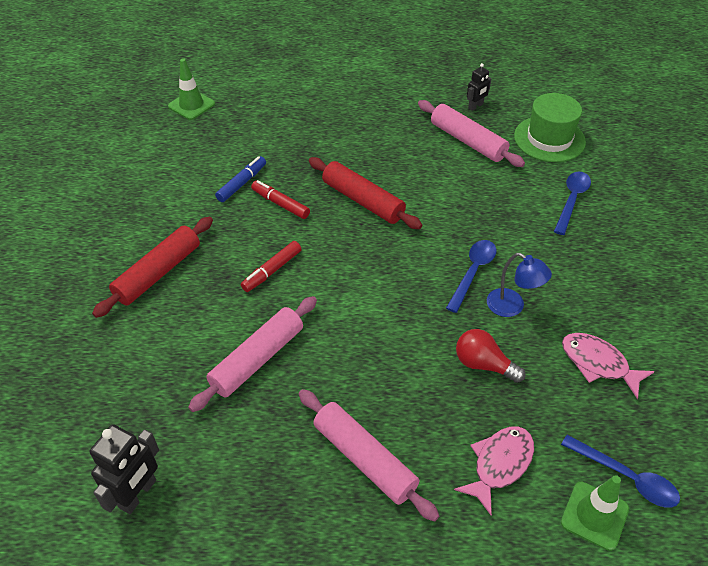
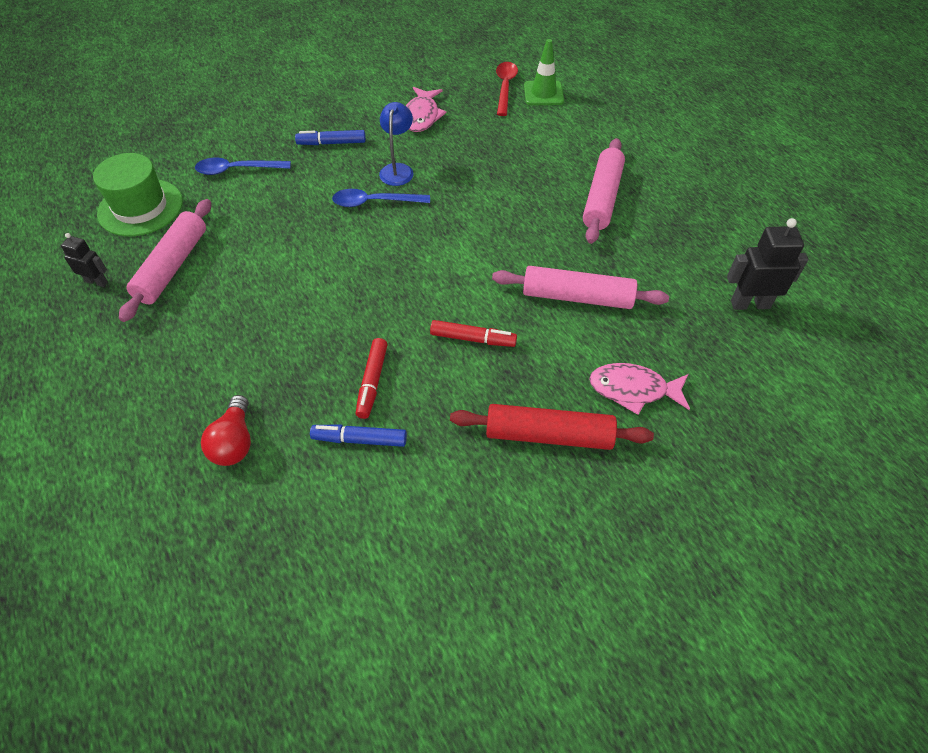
camera: 120 degrees left, 5 degrees up
(191, 105) = (218, 614): green traffic cone -> none
(363, 201) = (324, 313): red rolling pin -> none
(483, 364) = (469, 168): red light bulb -> red light bulb (234, 442)
(499, 464) = (545, 137): pink fish -> pink fish (633, 390)
(582, 273) = (331, 143): none -> blue marker
(626, 477) = (505, 87): blue spoon -> red spoon

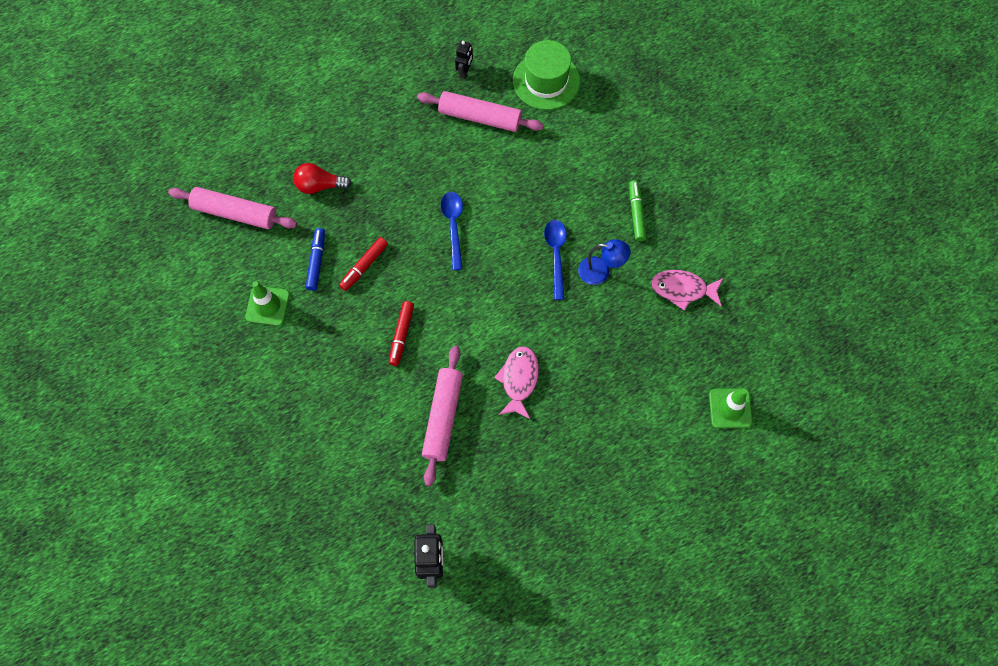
camera: 90 degrees right, 15 degrees up
(237, 170) = (595, 142): blue spoon -> blue spoon (453, 226)
(331, 143) = (636, 213): blue marker -> green marker
(372, 382) = (364, 266): red marker -> red marker turned 60 degrees counterclockwise
(427, 500) = (268, 306): none -> green traffic cone
(505, 87) = (738, 369): red spoon -> none
(548, 435) = (312, 386): red rolling pin -> none
(602, 198) = (566, 451): pink rolling pin -> pink rolling pin (235, 213)
(633, 390) = (348, 450): pink fish -> pink fish (519, 380)

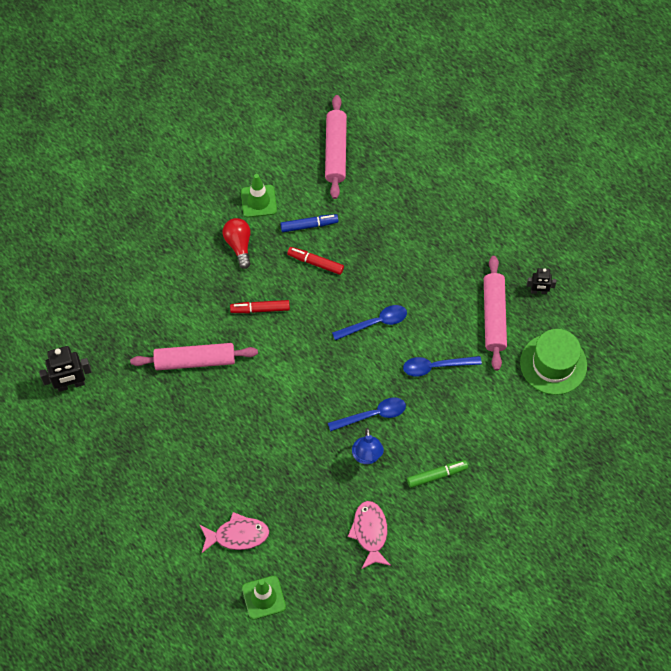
camera: 75 degrees right, 5 degrees down
(319, 185) = (382, 207): red light bulb -> red light bulb (239, 245)
(519, 183) = (436, 366): none -> blue spoon
(519, 380) = (244, 412): pink fish -> pink fish (237, 535)

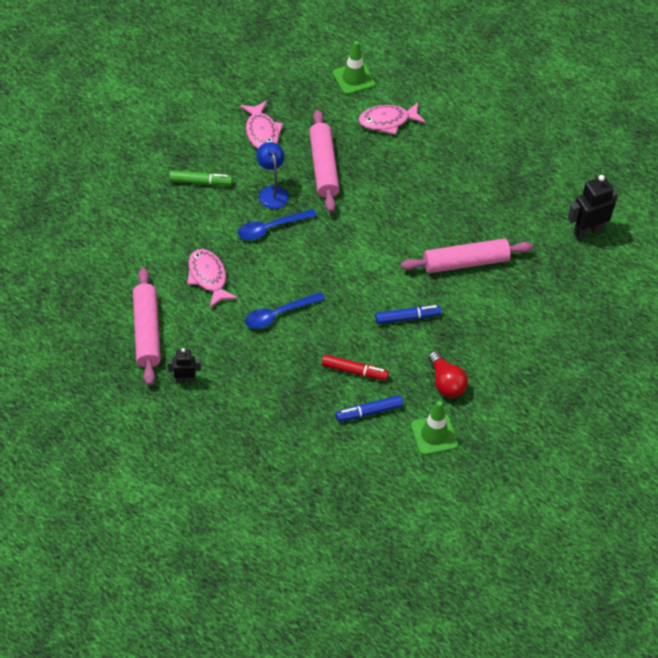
camera: 170 degrees right, 10 degrees down
(260, 309) = (407, 318): red marker -> blue marker
(335, 151) = (351, 505): pink rolling pin -> pink rolling pin (324, 167)
(436, 366) = (208, 277): blue spoon -> pink fish
(437, 475) = (200, 182): green marker -> green marker turned 150 degrees counterclockwise
(538, 291) = (96, 362): black robot -> black robot (185, 379)
(553, 364) = (81, 290): green hat -> none

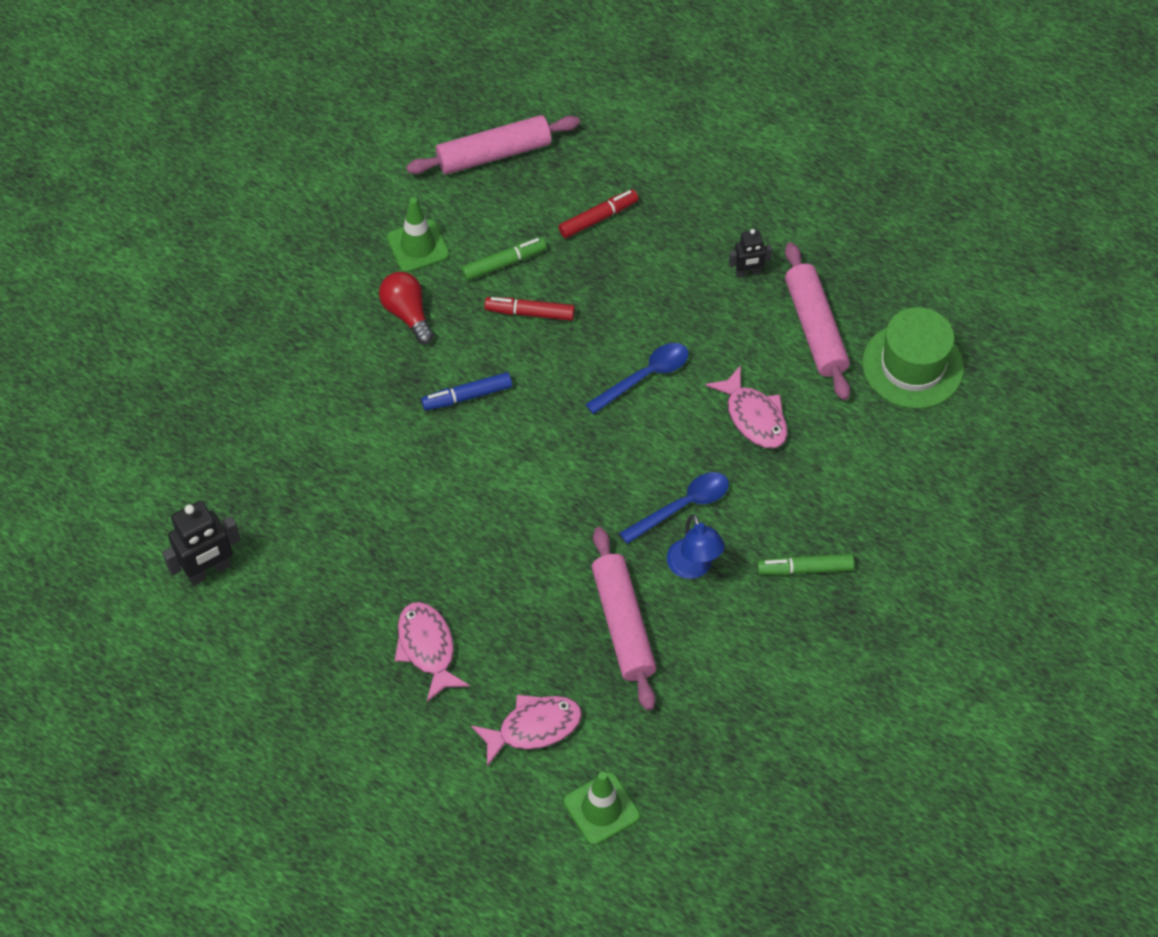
camera: 175 degrees right, 5 degrees up
(85, 296) = (912, 366): none -> green hat
(262, 132) = (732, 675): pink fish -> pink fish (427, 648)
(290, 439) = (598, 218): none -> red marker
(369, 412) = (504, 263): blue marker -> green marker
(465, 262) = (391, 491): pink rolling pin -> pink rolling pin (494, 154)

